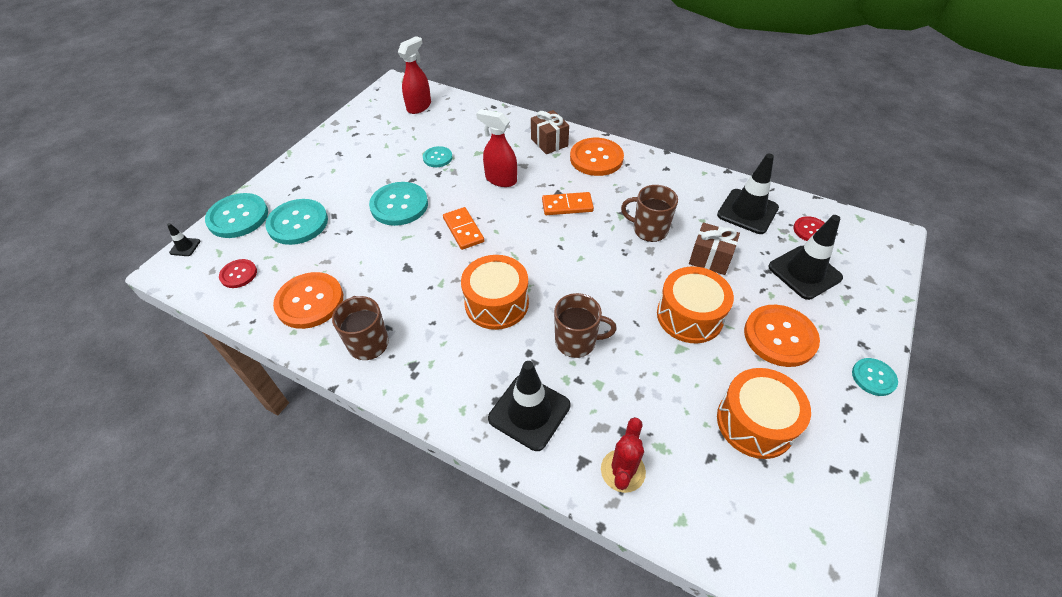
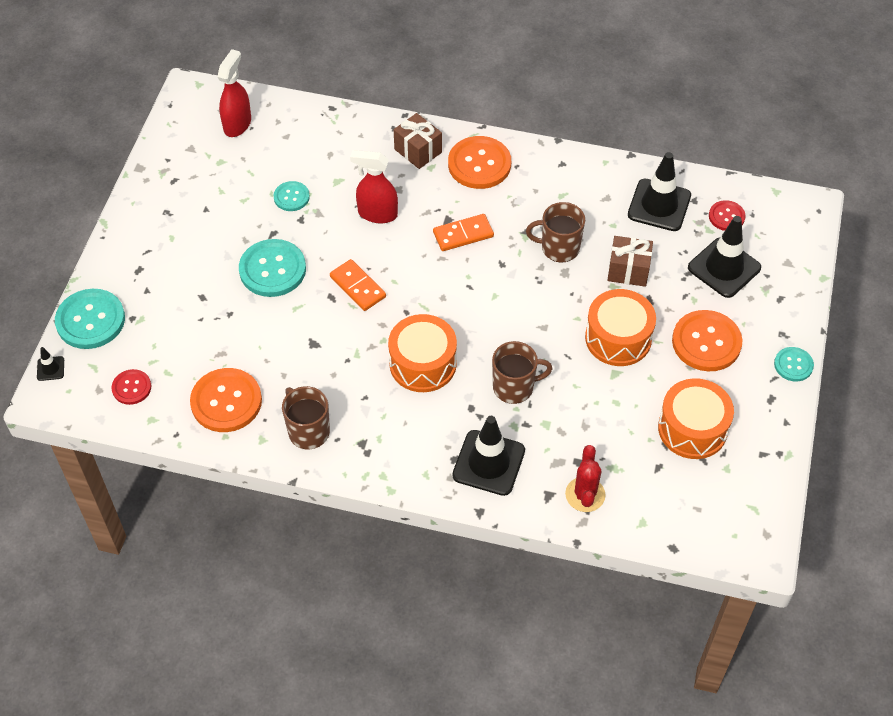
camera: 15 degrees left, 5 degrees up
(298, 223) = (165, 314): turquoise button -> none

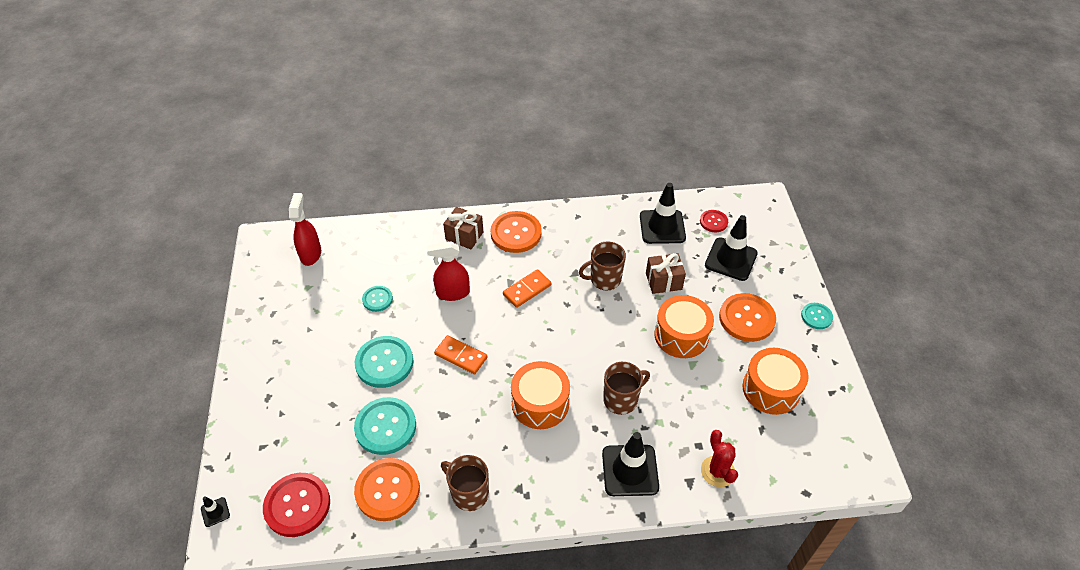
camera: 20 degrees left, 5 degrees down
(90, 320) = (239, 455): turquoise button -> turquoise button (385, 427)
(131, 388) = (297, 505): red button -> red button, size x1.80

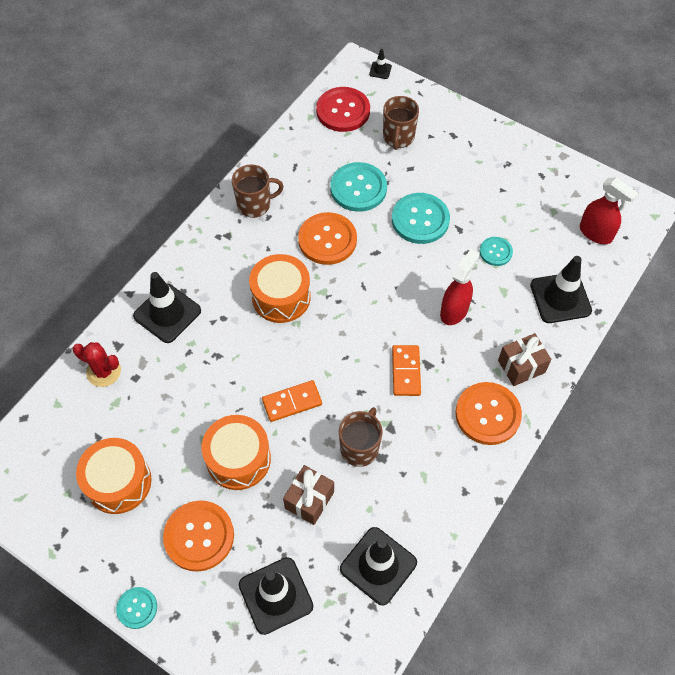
camera: 130 degrees right, 10 degrees up
(387, 490) = (305, 162): orange button -> orange button (327, 240)
(389, 244) = (560, 298): none -> black traffic cone
(461, 356) = (378, 274): orange domino -> orange domino (292, 402)
(621, 399) = (227, 356): brown mug -> brown mug (398, 137)
(713, 222) = (339, 630): red button -> none

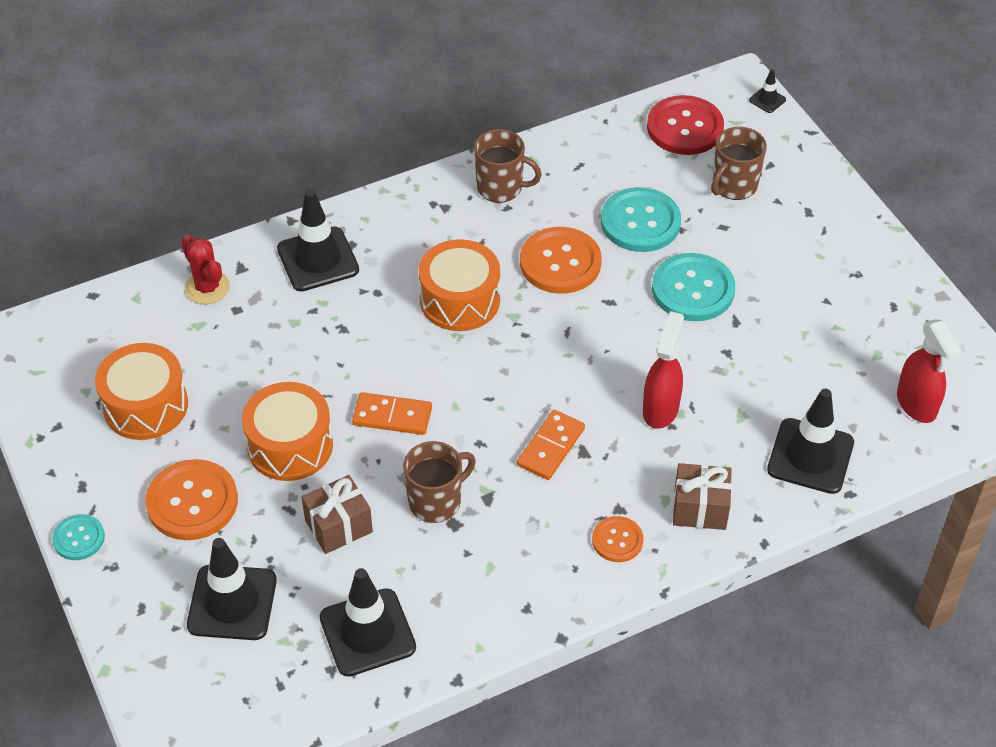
camera: 30 degrees right, 10 degrees down
(454, 310) = (660, 409): red spray bottle -> red spray bottle turned 45 degrees counterclockwise
(487, 414) = (617, 540): orange button -> orange button, size x0.55
(495, 252) = (764, 367): turquoise button -> none

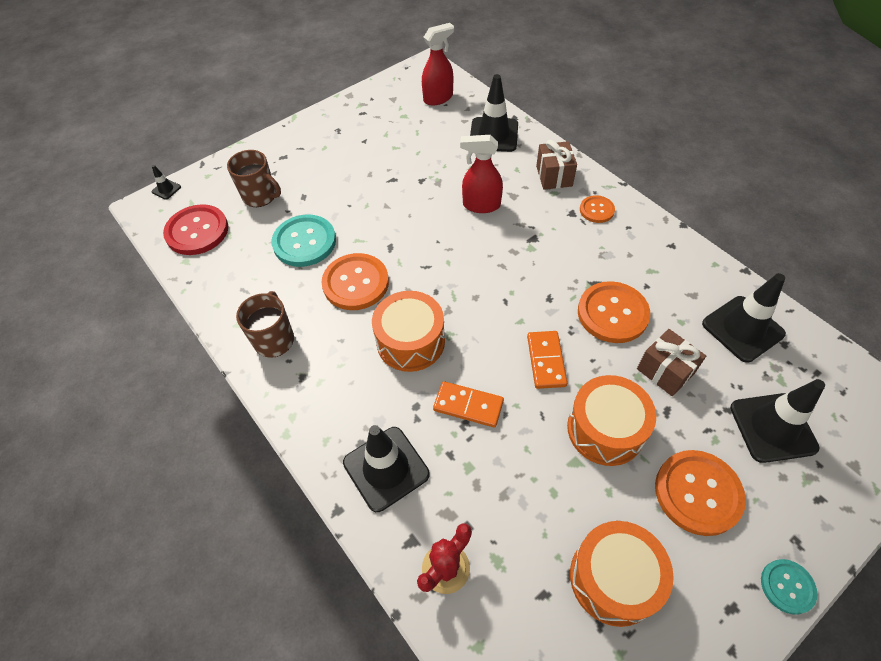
camera: 100 degrees left, 5 degrees up
(436, 501) = (612, 313): brown mug -> orange button
(550, 447) = (536, 257): orange domino -> orange domino (468, 406)
(693, 289) = (368, 204): turquoise button -> none

